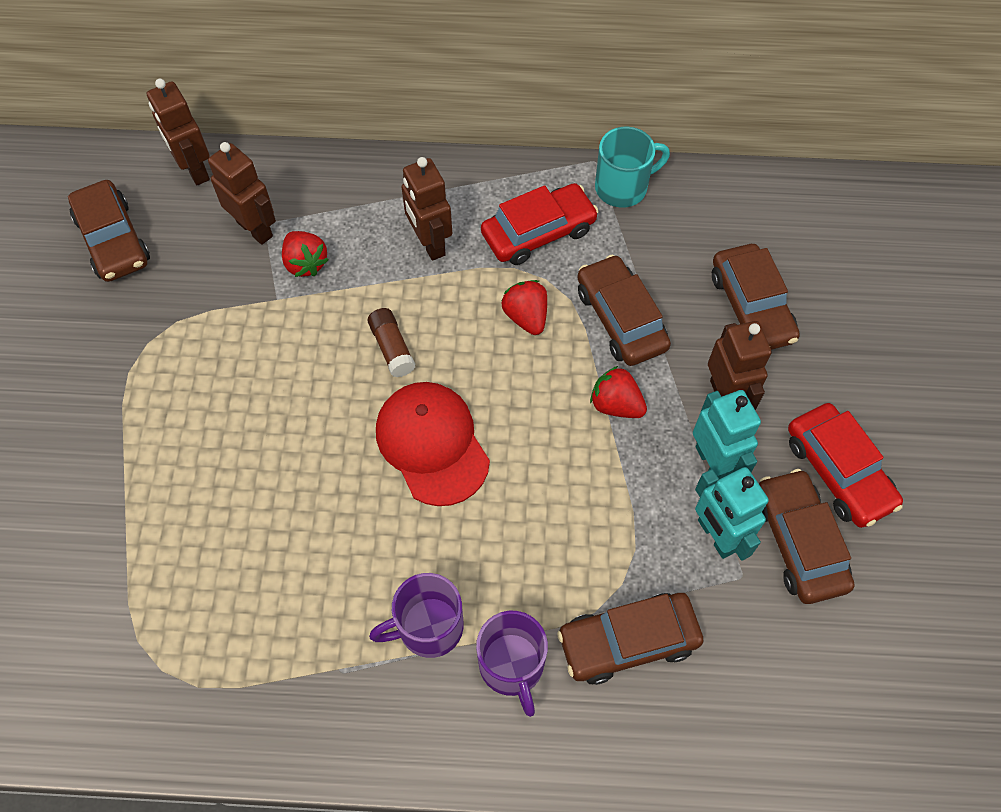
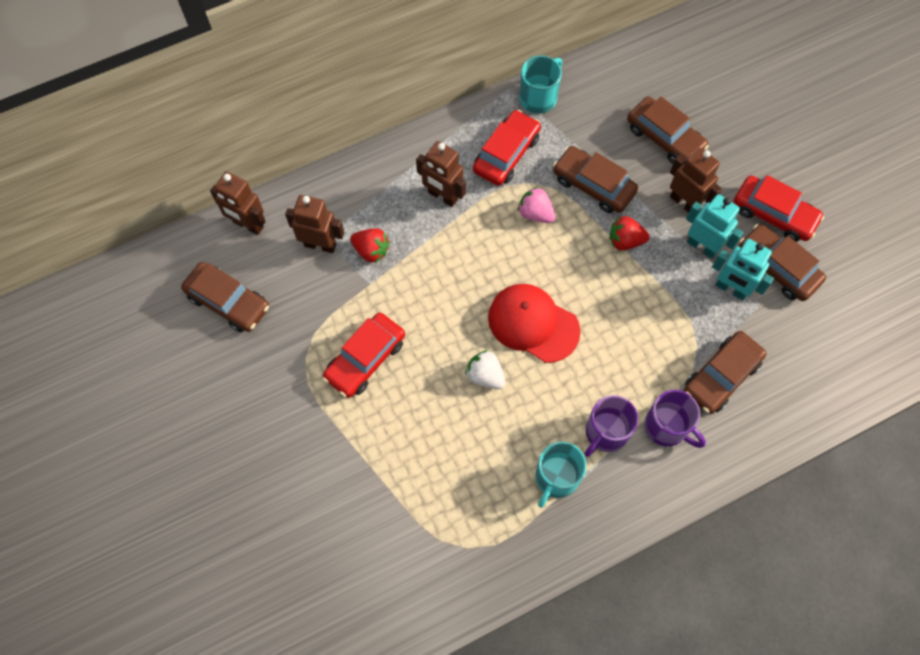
camera: 30 degrees left, 5 degrees up
(210, 380) = (365, 359): none -> red car
(327, 648) = (556, 478): none -> turquoise mug
(331, 474) = (485, 375): none -> white strawberry
(392, 348) = (466, 277): brown glue stick -> none
(526, 317) = (535, 213): red strawberry -> pink strawberry

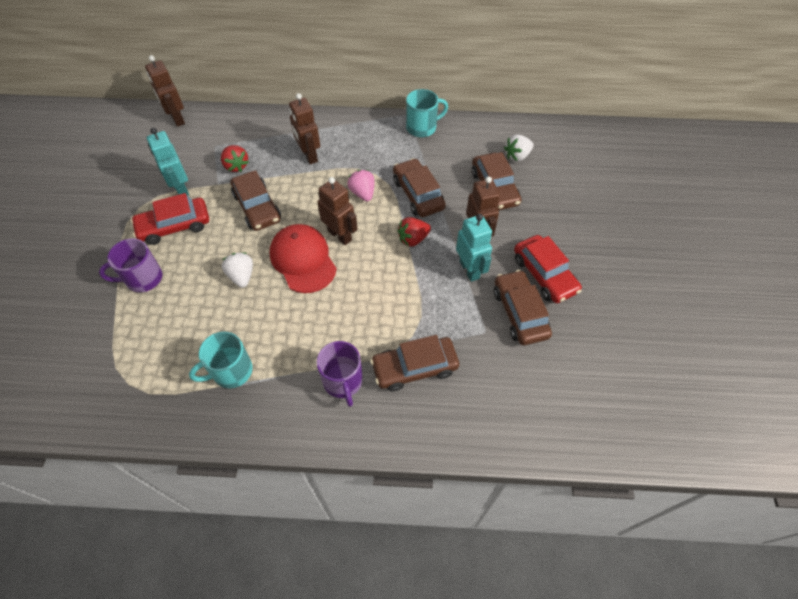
camera: 30 degrees right, 10 degrees down
(228, 302) = (126, 154): brown car -> brown car (257, 207)
(320, 244) = (208, 148): brown robot -> brown robot (340, 235)
(506, 154) = (372, 150): red car -> none
(605, 432) = (293, 360): purple mug -> purple mug (143, 278)
(625, 241) = (413, 239): red strawberry -> red strawberry turned 60 degrees counterclockwise
(661, 86) = (517, 156): none -> white strawberry
(731, 289) = (470, 309): turquoise robot -> turquoise robot (181, 189)

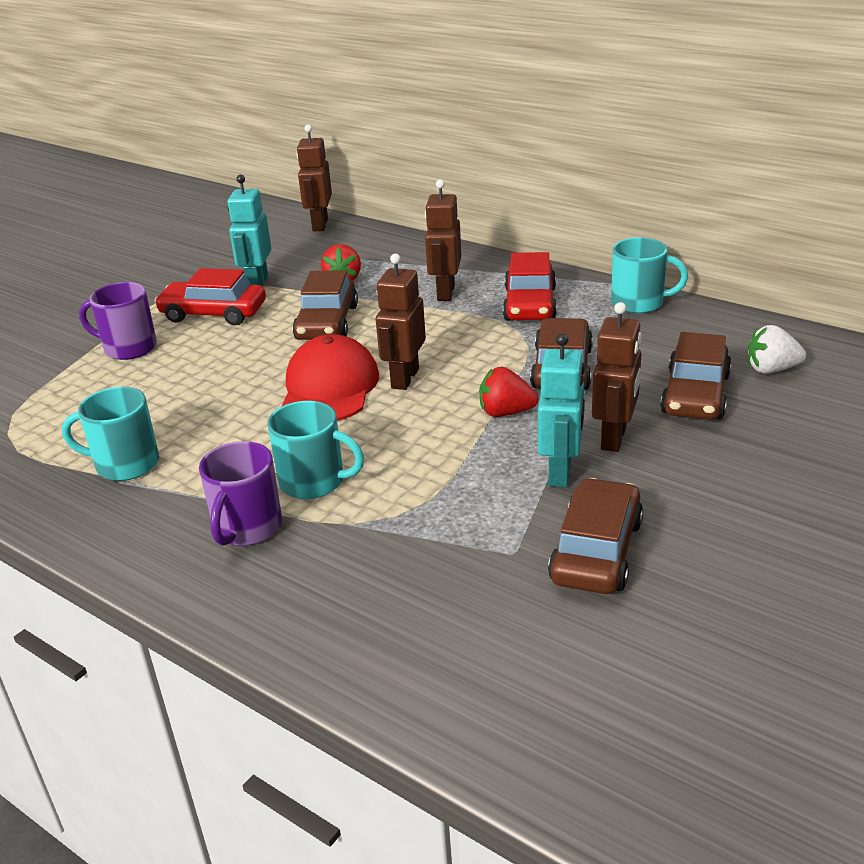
camera: 35 degrees right, 25 degrees down
(241, 276) = (238, 380): white strawberry -> none
(340, 235) = (404, 378): brown robot -> brown robot turned 150 degrees counterclockwise
(352, 333) = (314, 482): none -> turquoise mug
(363, 193) = (480, 346): pink strawberry -> none
(414, 368) = (361, 552): brown car -> none
(544, 274) = (687, 520): red car -> red car (529, 304)

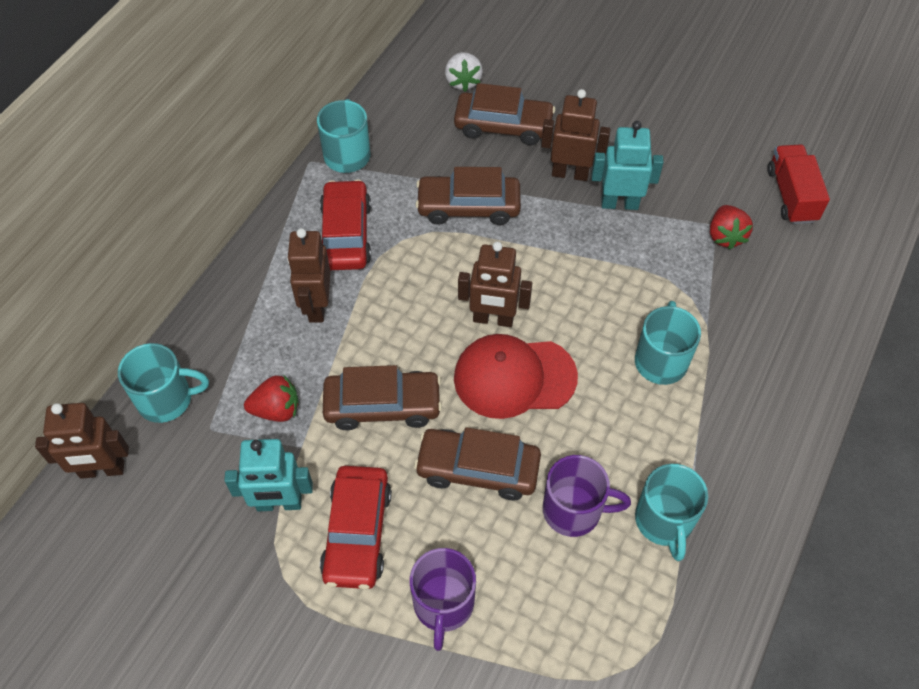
camera: 100 degrees left, 25 degrees up
(247, 528) = (728, 395): purple mug -> purple mug (574, 510)
(370, 241) = (167, 399): none -> turquoise mug
(445, 293) = (316, 306): brown robot -> brown robot turned 90 degrees clockwise
(505, 412) = (542, 241): red strawberry -> red strawberry (725, 236)
(529, 304) = (346, 234): red car -> red car turned 90 degrees counterclockwise
(568, 645) = (791, 195): none -> red truck
(596, 551) = (703, 183): brown car -> brown car (478, 469)

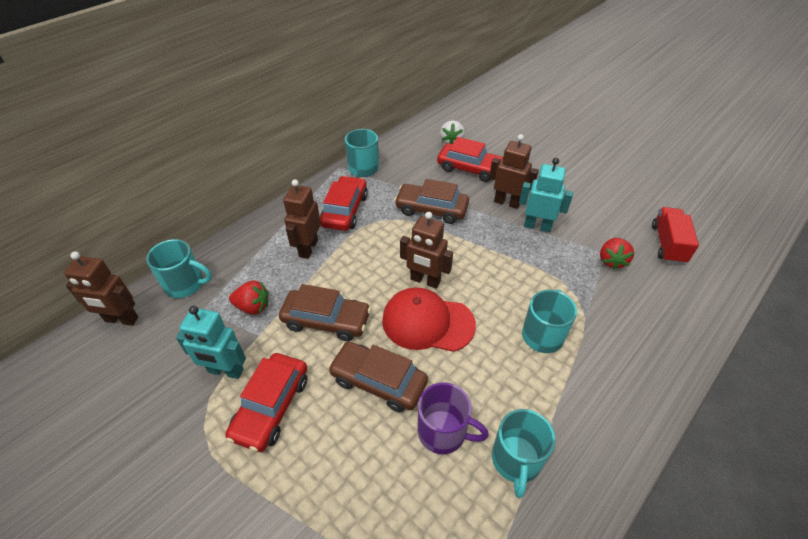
camera: 15 degrees right, 10 degrees down
(443, 605) = (313, 482): purple mug -> none
(503, 126) = (470, 168): brown car -> red car

